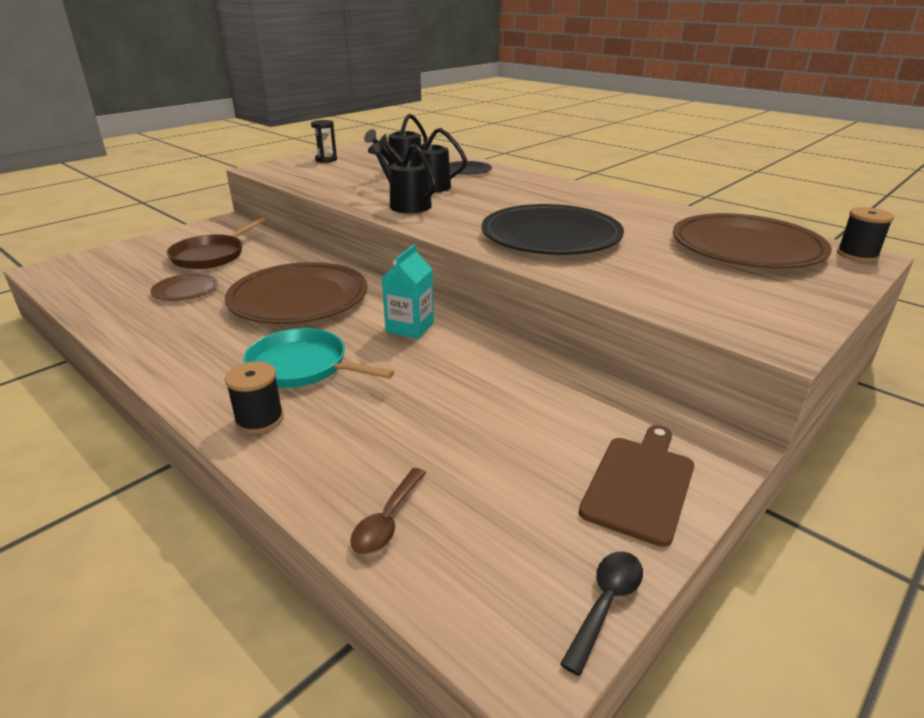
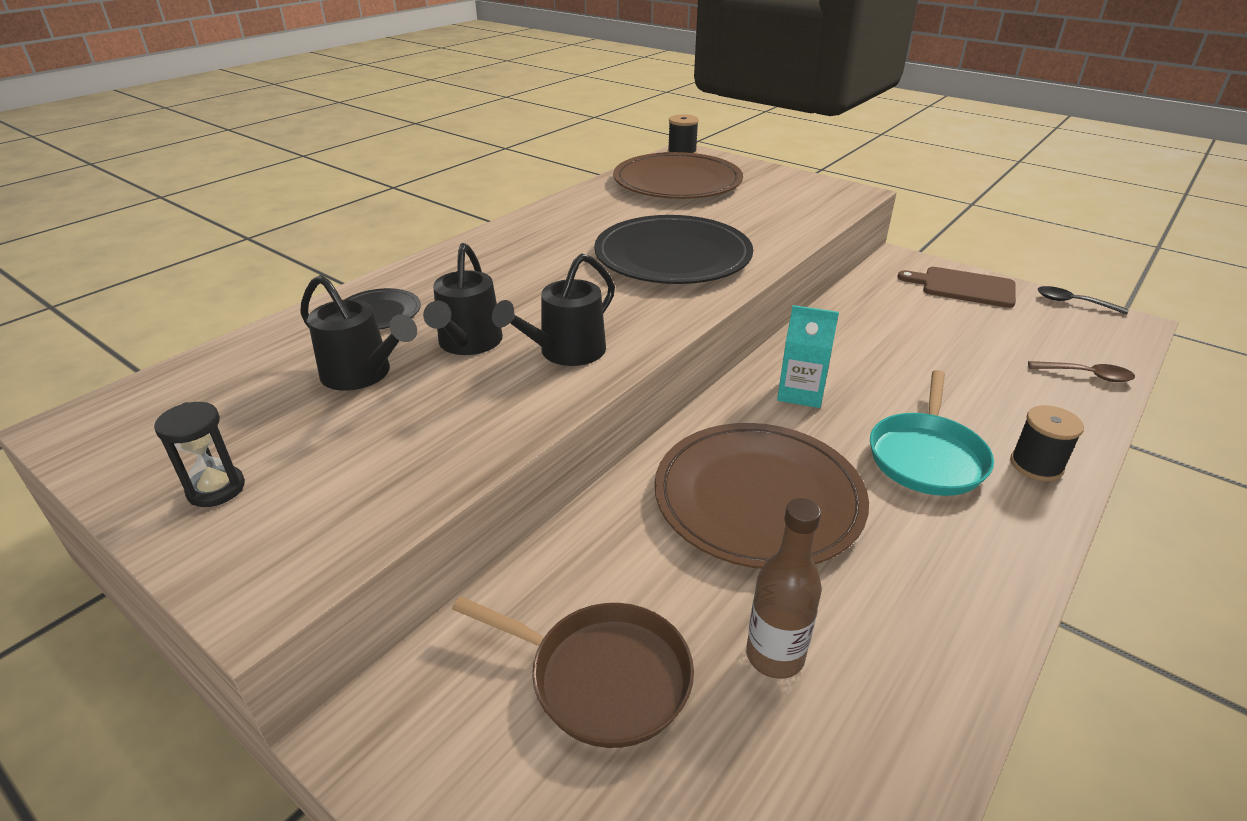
camera: 95 degrees left, 5 degrees up
(185, 290) = (775, 656): brown plate -> brown bottle

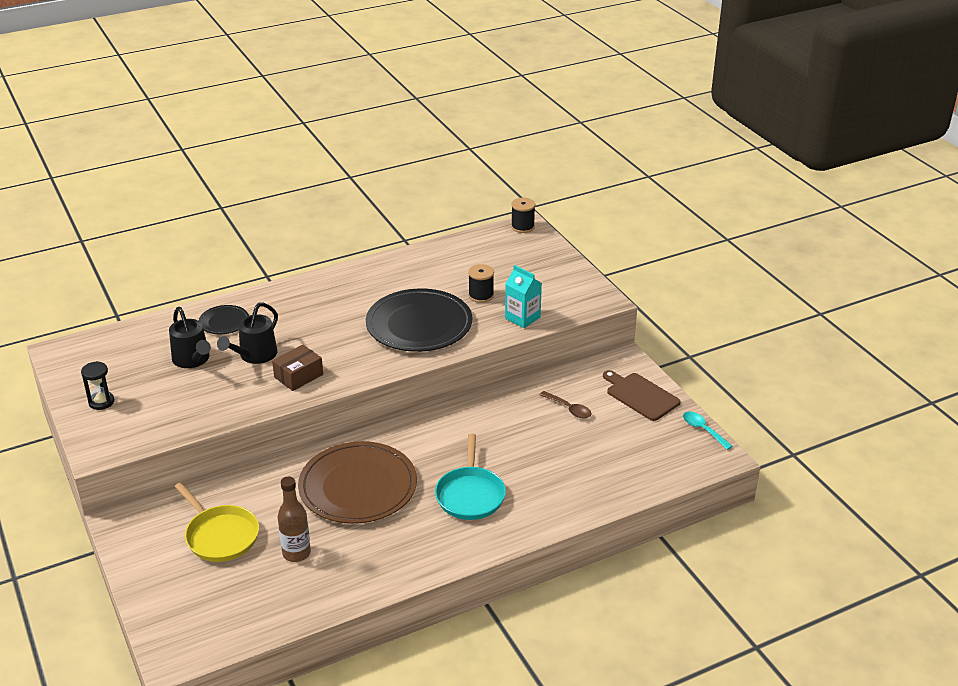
camera: 25 degrees right, 0 degrees up
(565, 352) = (298, 376): black watering can -> brown box
(603, 677) = (220, 536): brown pan -> yellow pan
(677, 182) = (488, 257): brown plate -> none
(801, 393) = (443, 437): turquoise carton -> turquoise carton (522, 318)
(926, 457) = (470, 495): turquoise pan -> turquoise pan turned 45 degrees counterclockwise
(1036, 465) = (525, 519): black spool -> black spool (481, 295)
(1073, 302) = (703, 430): black spoon -> turquoise spoon
(1086, 375) = (633, 481): brown spoon -> brown spoon (569, 409)

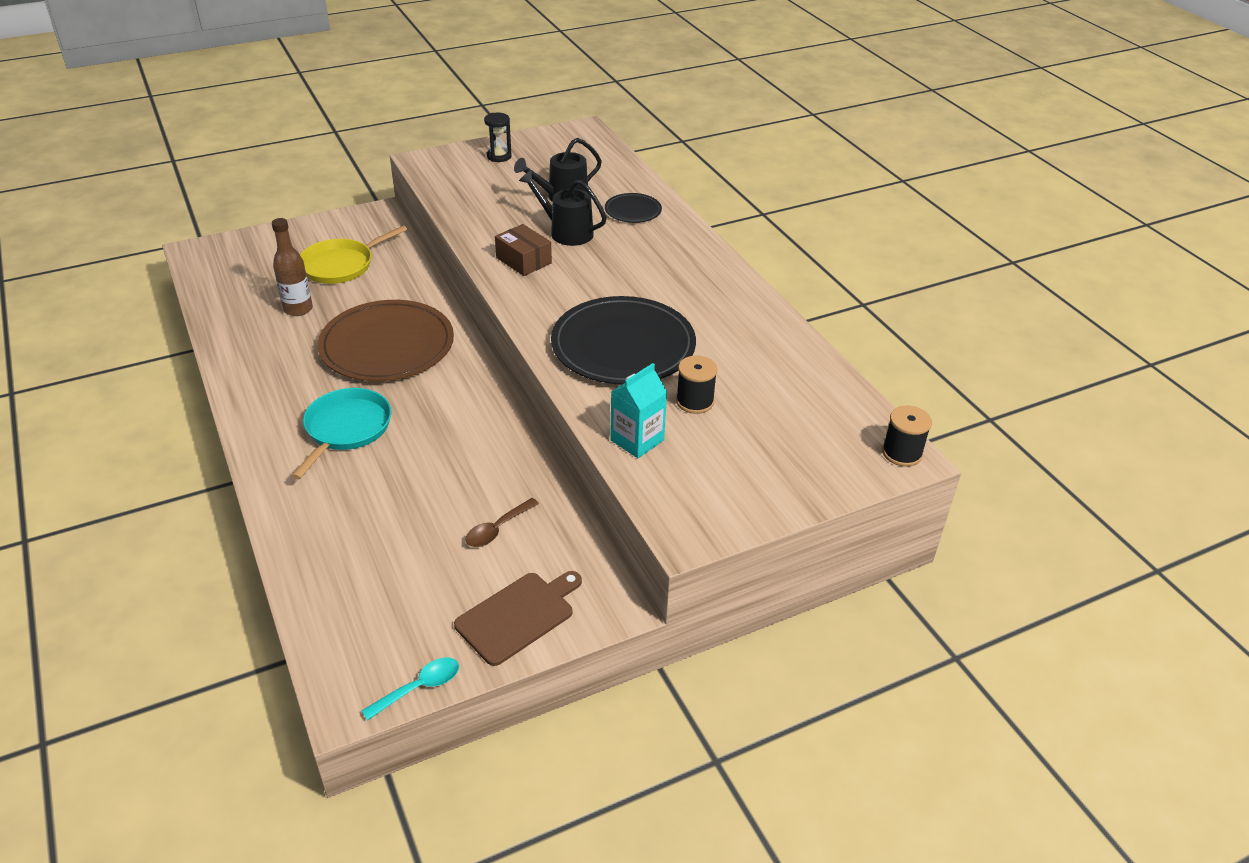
camera: 90 degrees right, 5 degrees up
(470, 495) = (346, 429): turquoise pan -> turquoise pan turned 105 degrees clockwise

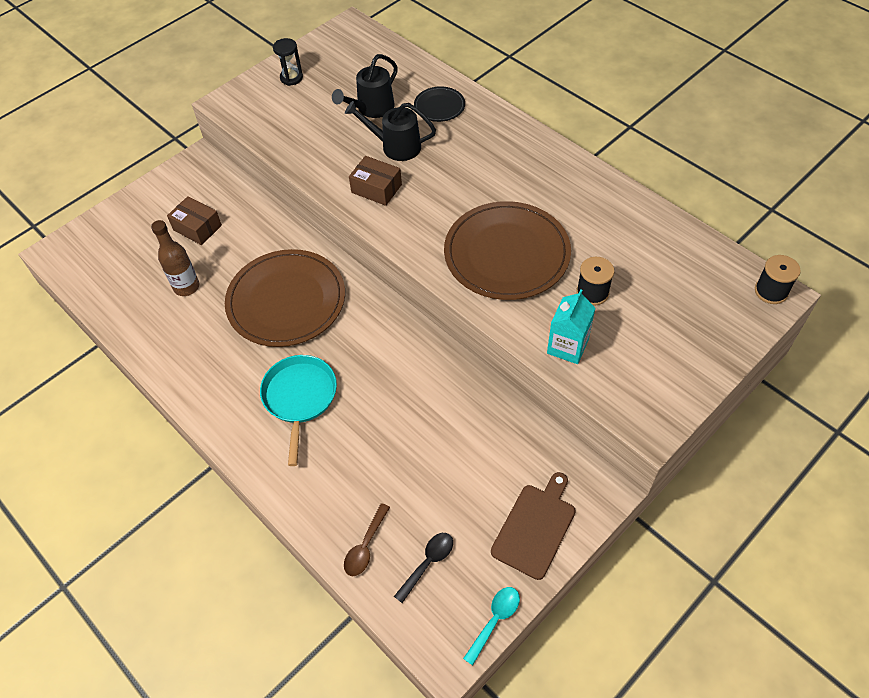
camera: 15 degrees left, 15 degrees up
(341, 265) = (197, 228): yellow pan -> brown box
(382, 612) = (428, 563): none -> black spoon
(497, 529) = (476, 453): brown spoon -> brown spoon (365, 546)
(623, 345) = (506, 254): black plate -> brown plate

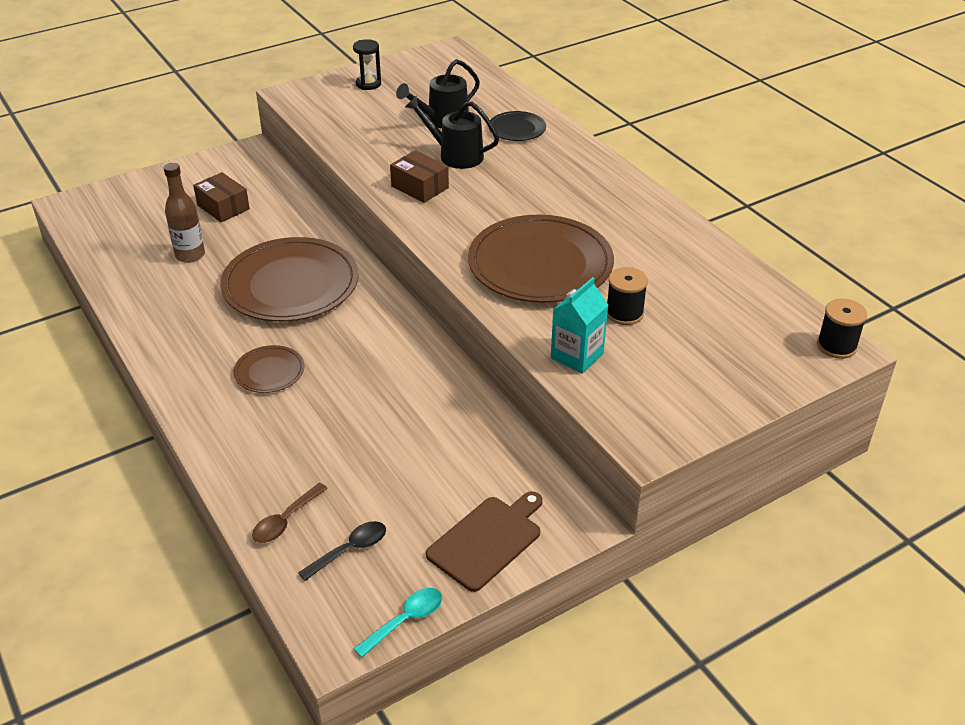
camera: 10 degrees right, 15 degrees down
(299, 397) = (269, 372): turquoise pan -> brown plate

